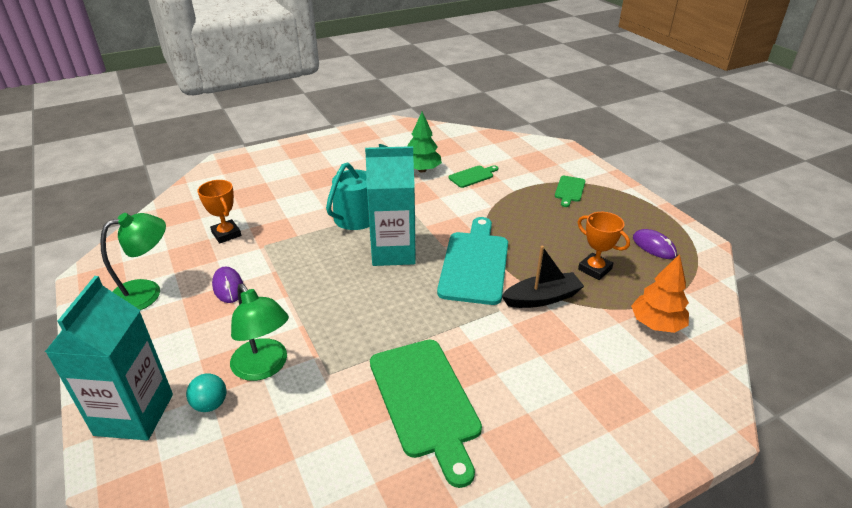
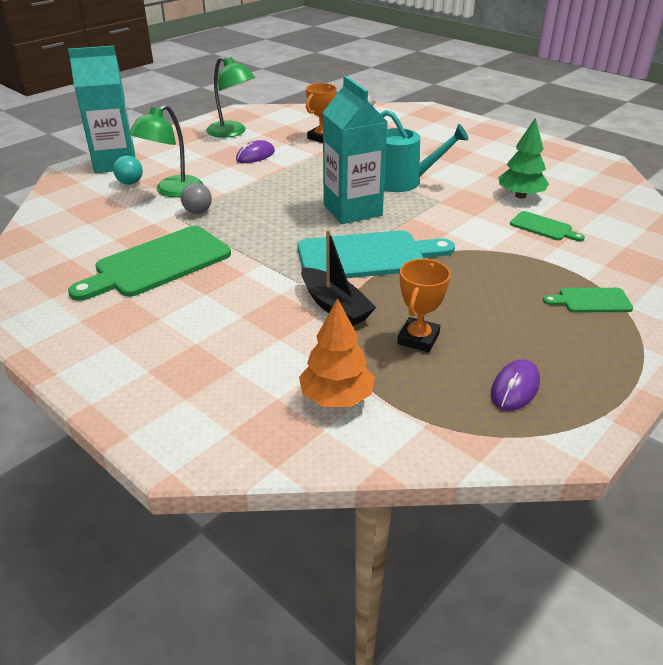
camera: 70 degrees right, 0 degrees up
(330, 353) = (198, 212): none -> grey ball

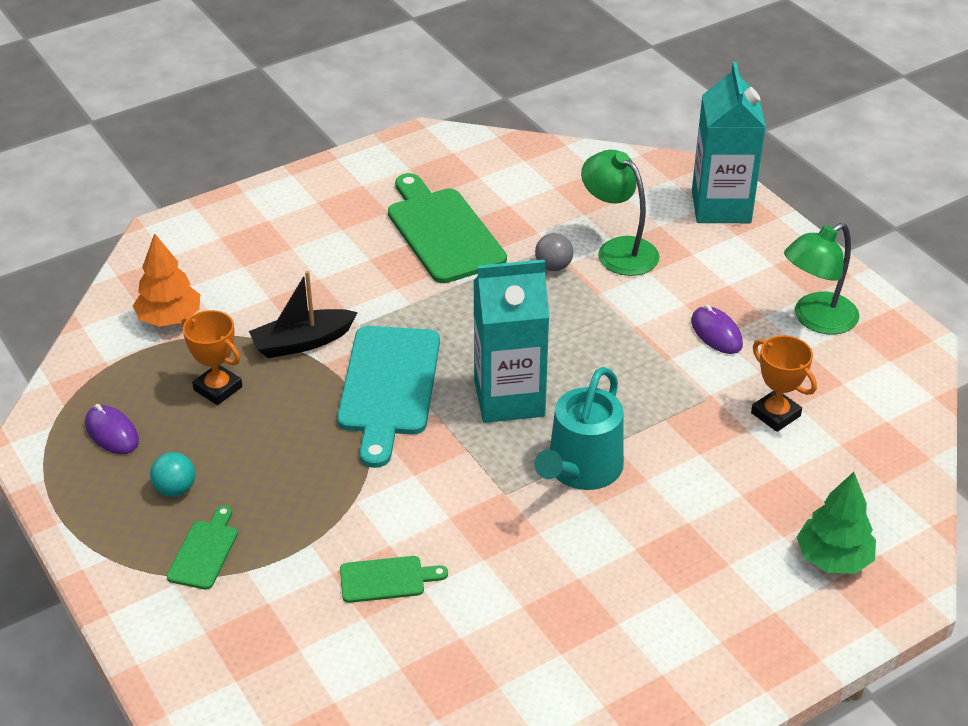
camera: 105 degrees right, 5 degrees up
(130, 183) = (654, 218): turquoise ball -> turquoise ball (175, 489)
(520, 196) = (489, 592): green tree -> green tree (833, 559)
(543, 227) = (387, 579): green cutting board -> green cutting board turned 150 degrees counterclockwise

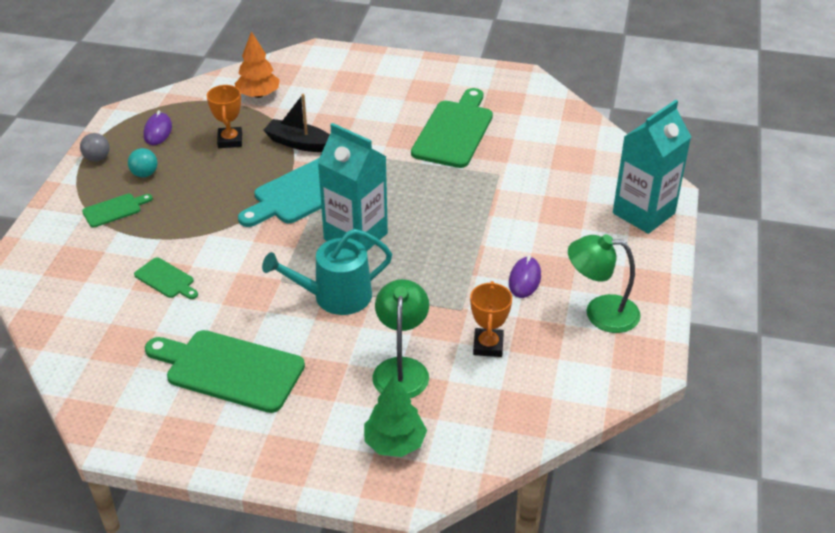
camera: 45 degrees right, 0 degrees up
(553, 266) = (486, 185): grey ball -> grey ball (97, 158)
(594, 614) = (229, 370): none -> green cutting board
(618, 250) = (539, 199): green lamp -> green lamp (401, 369)

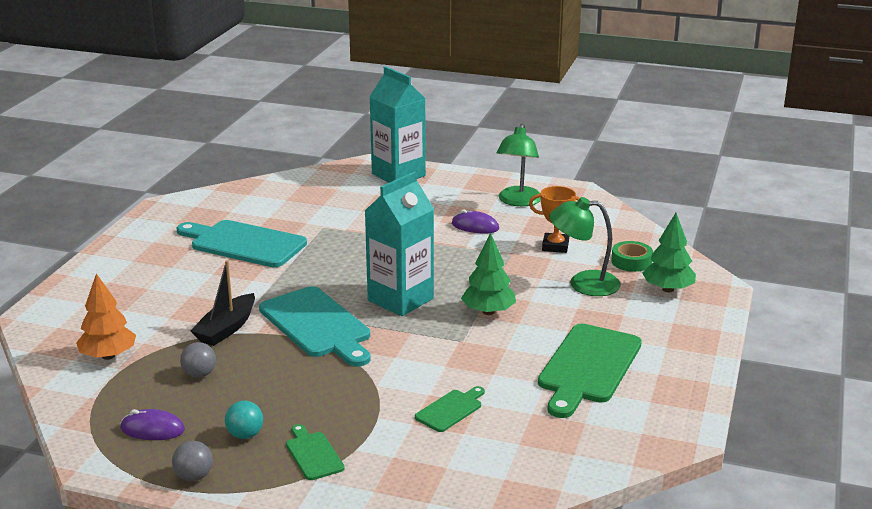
camera: 85 degrees left, 15 degrees down
(230, 140) = (199, 374): orange trophy -> grey ball
(335, 296) = (488, 312): turquoise watering can -> green tree
(454, 131) = (244, 243): green cutting board -> turquoise cutting board
(460, 412) = (631, 262): none -> green tape

